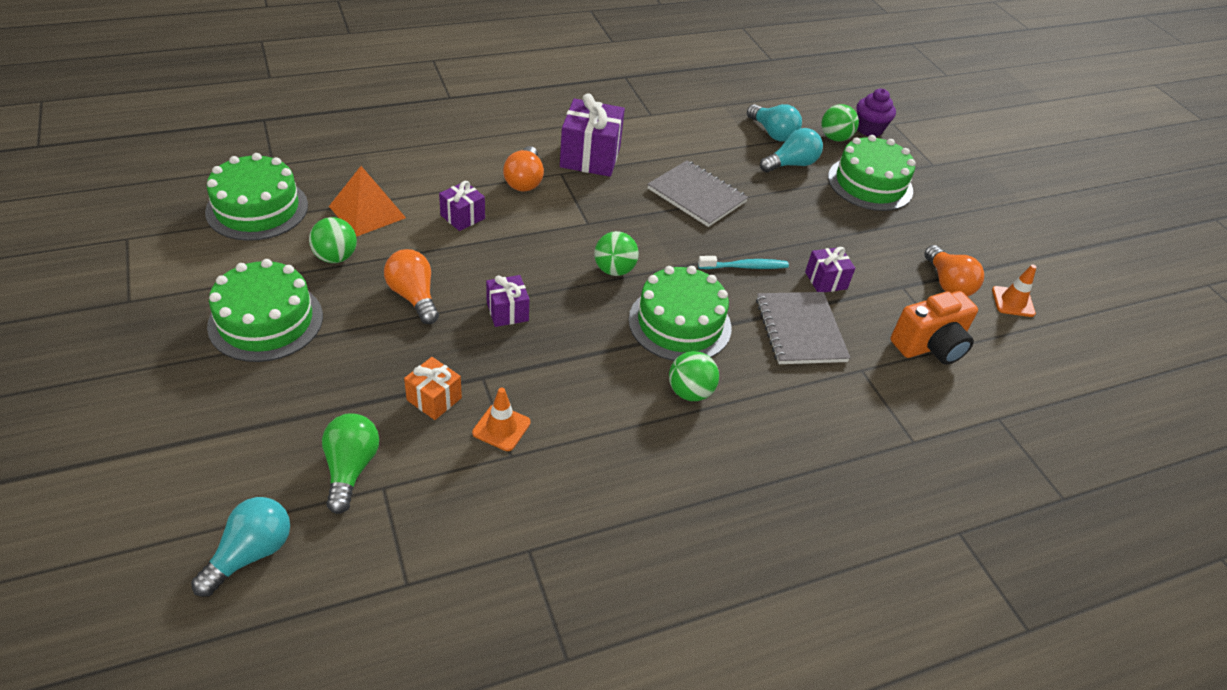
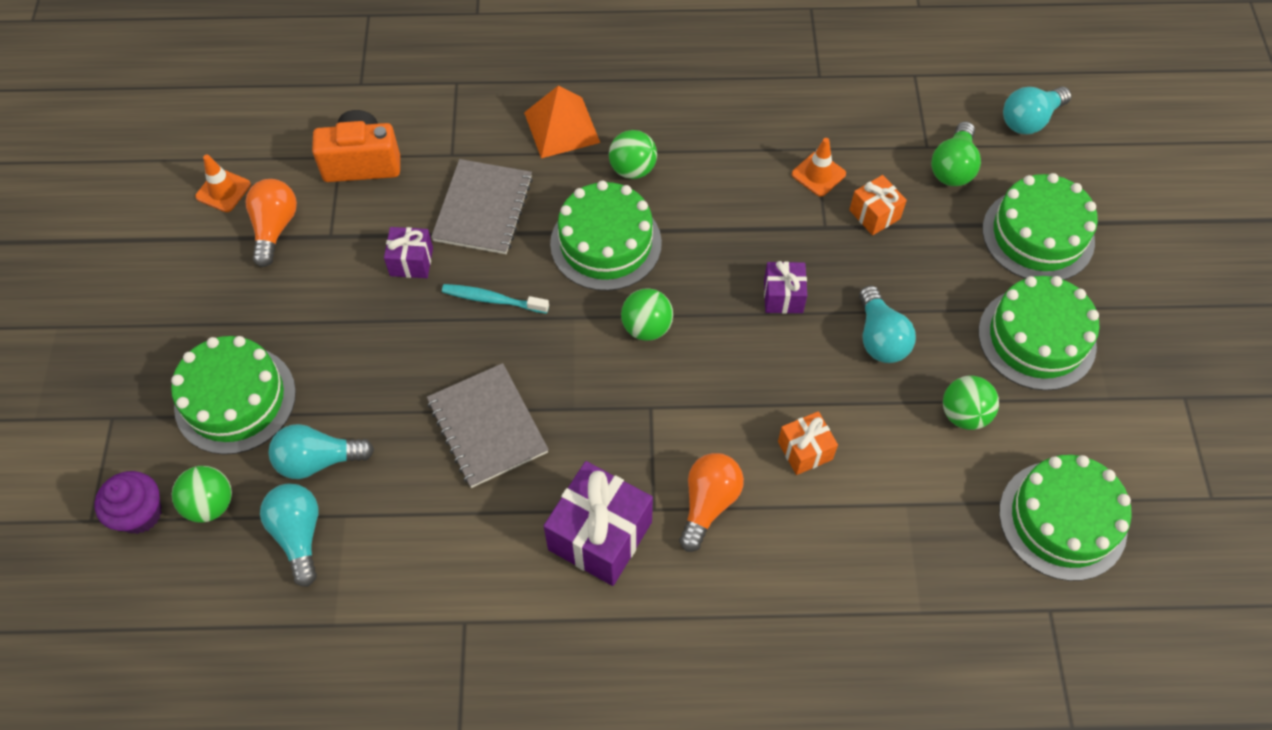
camera: 155 degrees left, 15 degrees up
(255, 414) = (1038, 235): none -> green cake
(367, 212) = (923, 485): orange pyramid -> orange pyramid (561, 127)
(414, 296) = (880, 338): orange light bulb -> turquoise light bulb
(462, 217) = (805, 450): purple gift -> orange gift

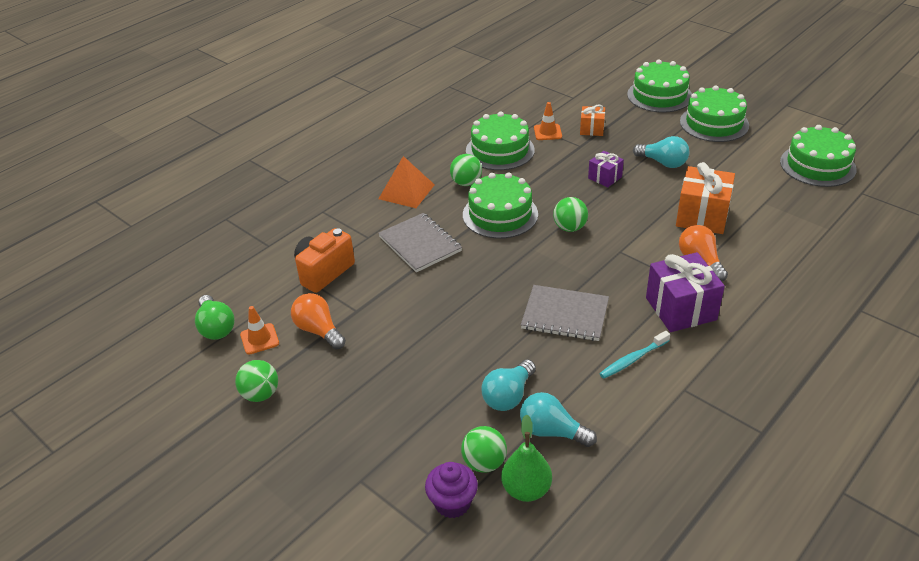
camera: 45 degrees left, 20 degrees down
(203, 565) = (526, 489): none -> green pear
(235, 399) = (420, 411): green cake -> green cake (500, 150)
(411, 261) = (418, 288): purple gift -> none
(492, 299) = (484, 271): turquoise toothbrush -> turquoise toothbrush (632, 359)
(805, 450) = (702, 216): orange gift -> orange gift, size x1.82
(953, 167) = (594, 97): green light bulb -> green light bulb (216, 327)
(964, 414) = (732, 162): green ball -> green ball (260, 394)
(1029, 120) = (595, 66): turquoise light bulb -> none

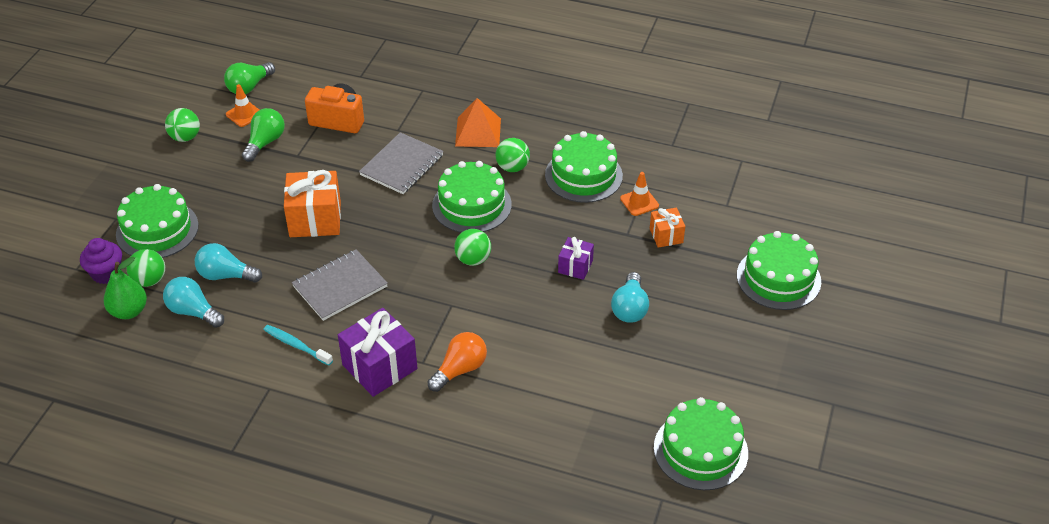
camera: 65 degrees right, 5 degrees up
(319, 330) = (265, 142): orange light bulb -> green light bulb
(552, 431) = (193, 312): turquoise light bulb -> turquoise light bulb turned 60 degrees counterclockwise
(565, 315) = (340, 286): grey notebook -> grey notebook turned 60 degrees clockwise
(702, 216) = (541, 358): orange gift -> orange gift (315, 219)
(714, 123) = (742, 339): green cake -> green cake (157, 230)

